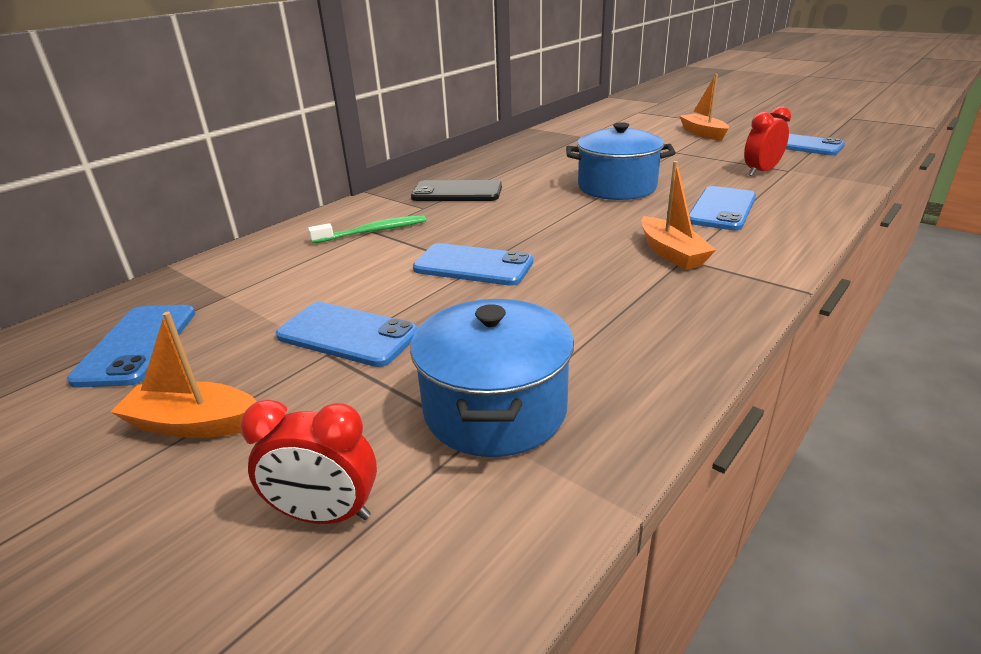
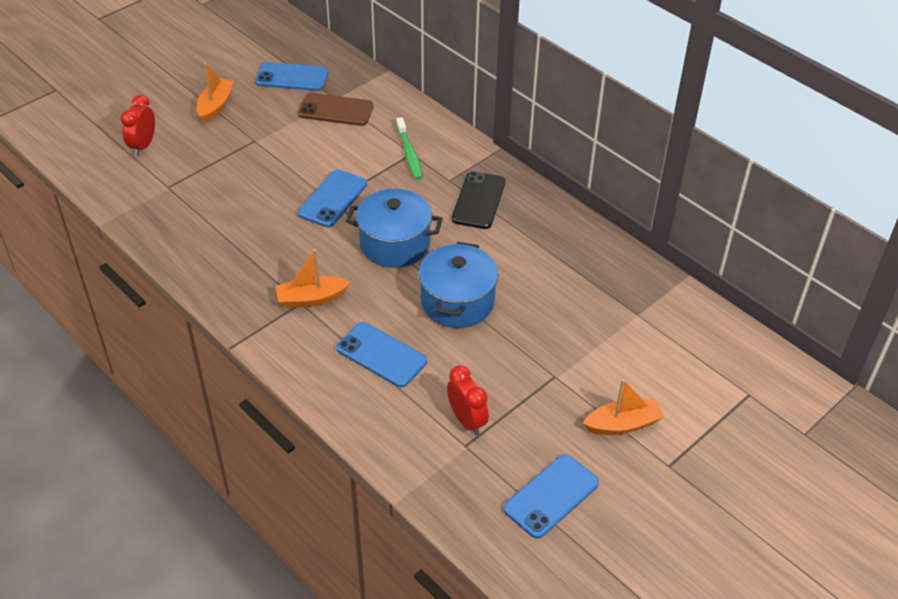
camera: 95 degrees right, 15 degrees up
(258, 291) = (336, 110): none -> brown phone
(347, 335) = (269, 146): blue phone -> none
(495, 409) = (181, 194): blue pot -> blue pot (395, 244)

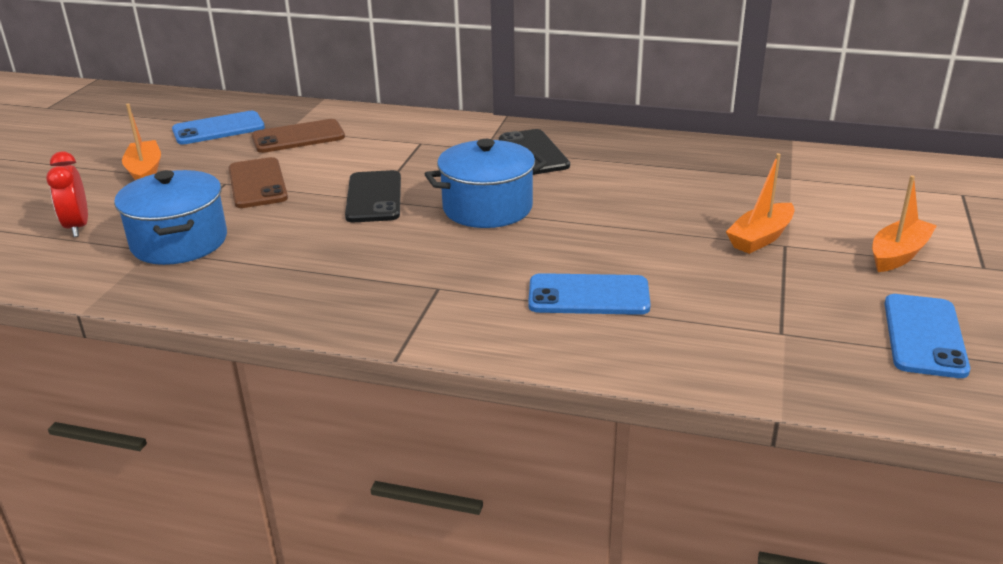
camera: 30 degrees left, 15 degrees down
(273, 150) = (257, 184): none -> brown phone
(311, 298) = (446, 280): orange boat -> orange boat (760, 238)
(333, 199) = (374, 197): blue phone -> black phone
(409, 154) = (418, 144): green toothbrush -> none
(457, 302) = (612, 227): blue pot -> blue pot (179, 242)
(467, 420) = (753, 312): red clock -> none

